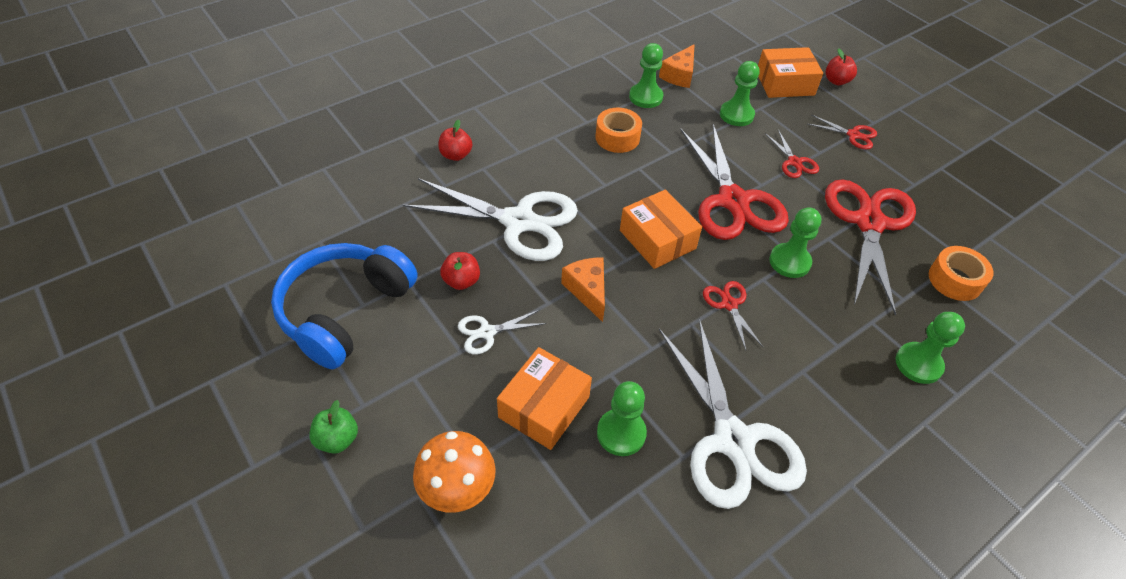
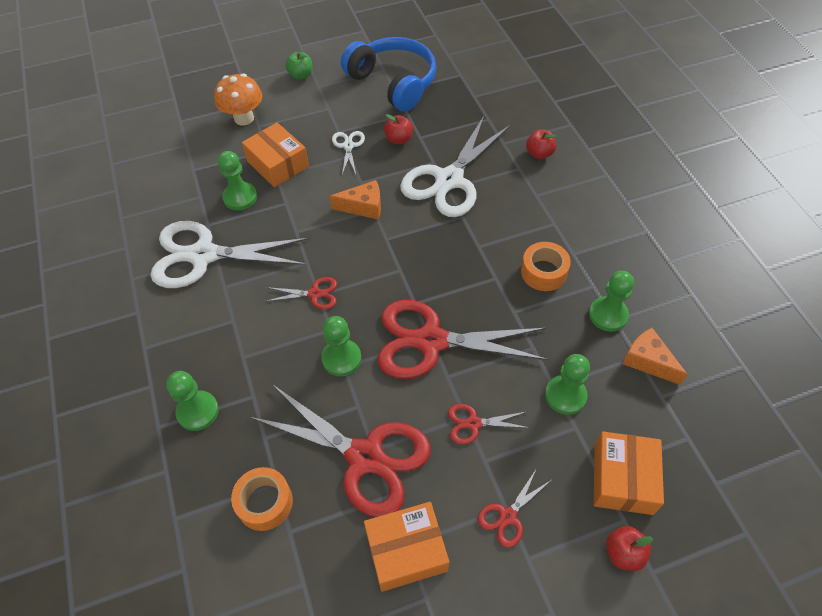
camera: 110 degrees right, 5 degrees up
(657, 239) = (401, 266): orange box -> orange box (406, 551)

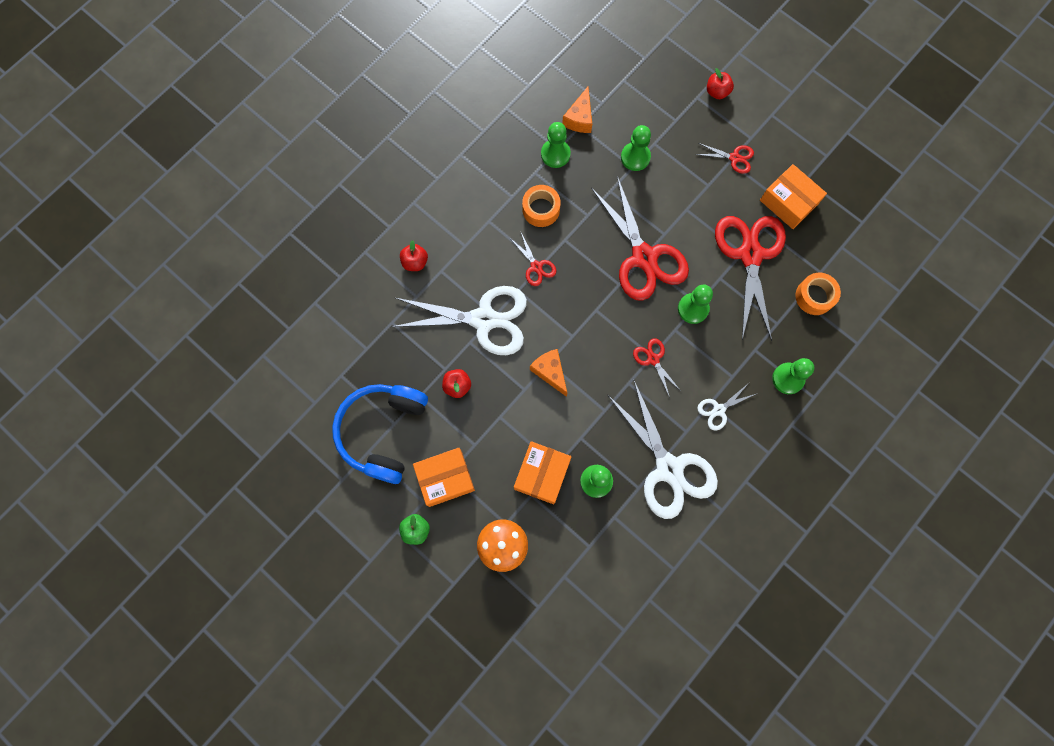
camera: 120 degrees left, 20 degrees up
(348, 146) = (488, 425): white scissors -> white scissors (718, 410)
(473, 423) = (688, 202): red scissors -> red scissors (536, 266)
(623, 479) = (672, 106): orange box -> orange box (445, 478)

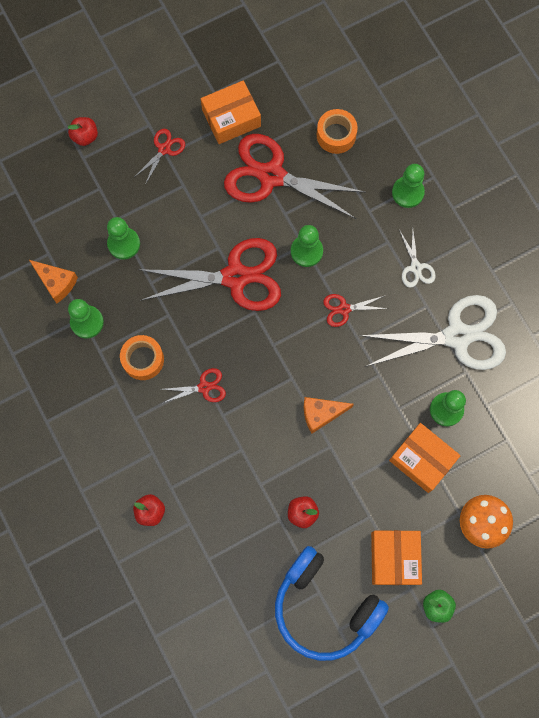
camera: 70 degrees left, 0 degrees up
(484, 319) = (241, 461): white scissors -> none

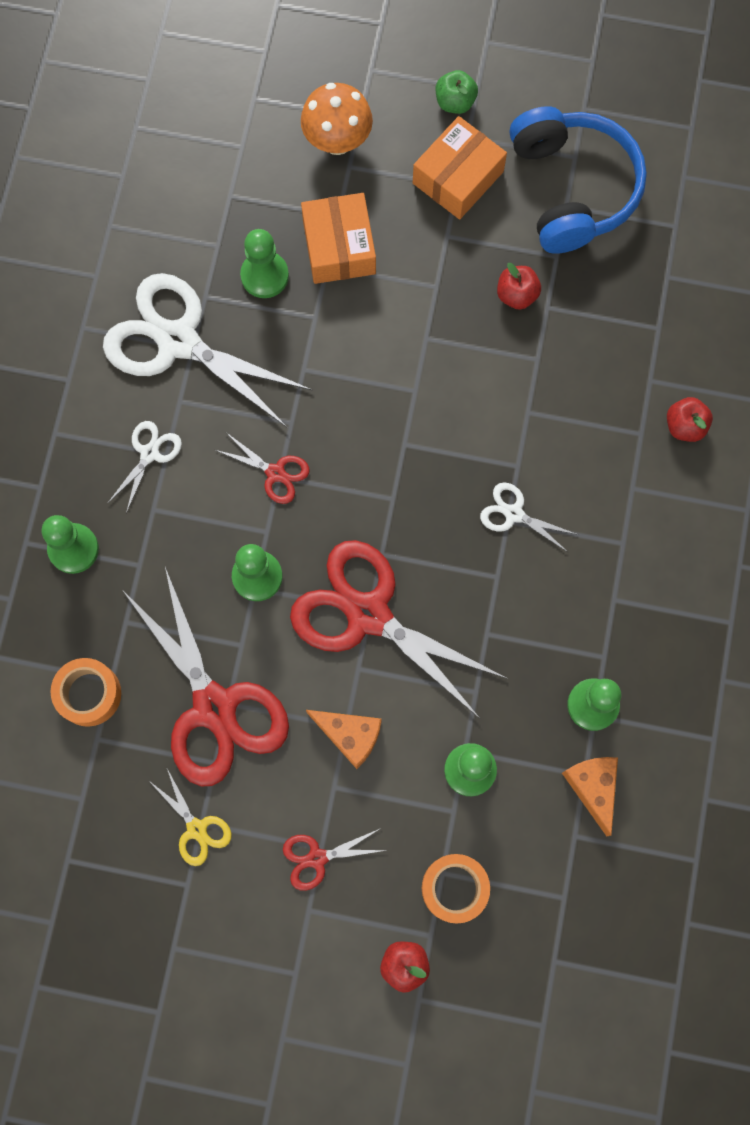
camera: 140 degrees left, 0 degrees up
(143, 359) = (560, 604): orange tape -> orange tape (454, 888)
(204, 387) = (514, 514): red scissors -> white scissors
(231, 118) = (196, 829): orange box -> yellow scissors
(321, 414) = (405, 379): orange cheese -> orange cheese (350, 735)

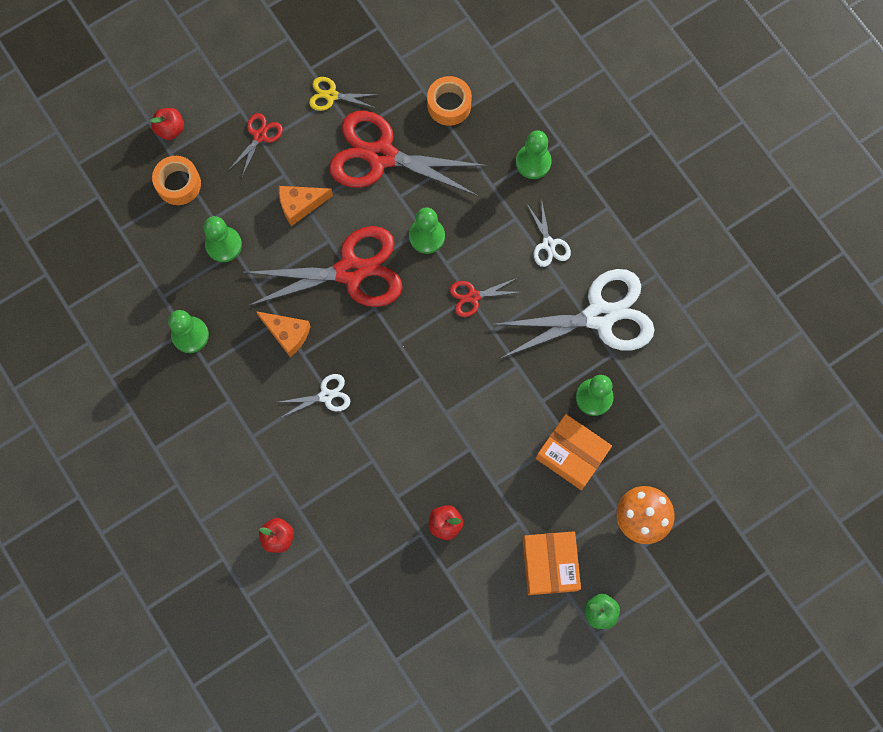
camera: 135 degrees right, 0 degrees up
(572, 188) = (477, 624): blue headphones -> none
(593, 787) = (152, 294): orange cheese -> orange cheese (287, 334)

